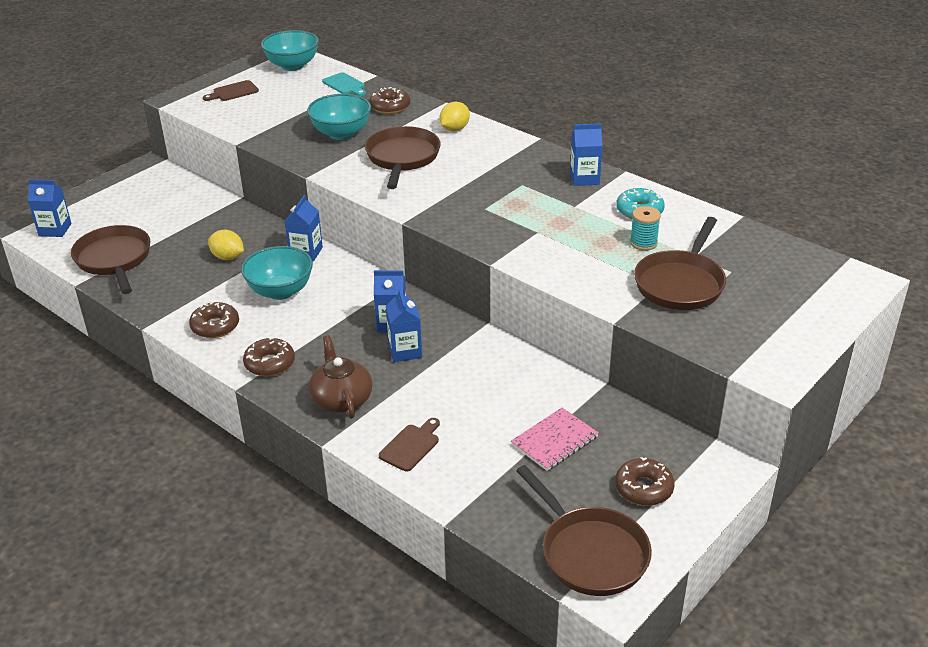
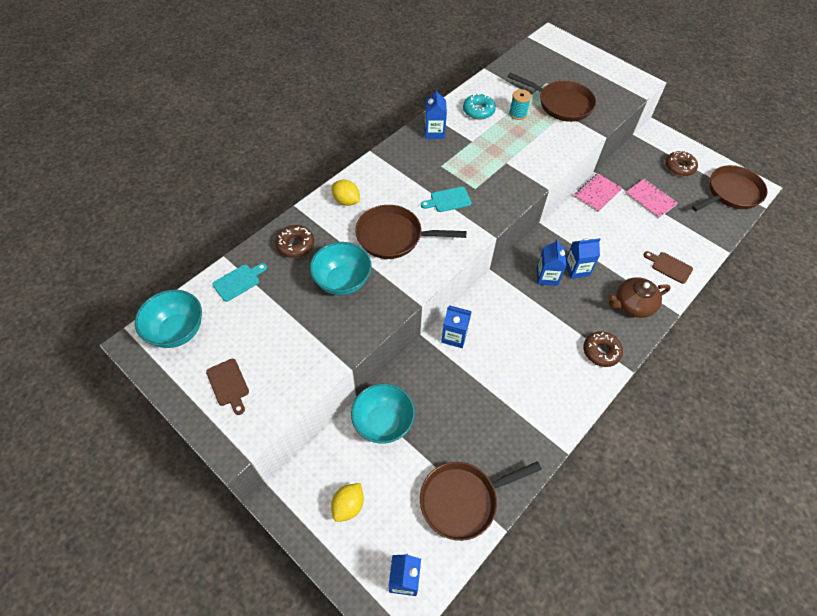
camera: 90 degrees left, 20 degrees up
(215, 326) = (559, 395): brown donut -> none
(228, 257) = (460, 397): yellow lemon -> yellow lemon (348, 506)
(280, 291) = (510, 351): turquoise bowl -> turquoise bowl (383, 422)
(462, 190) = (448, 200): none -> turquoise cutting board
(557, 381) = (597, 193): none -> pink notebook

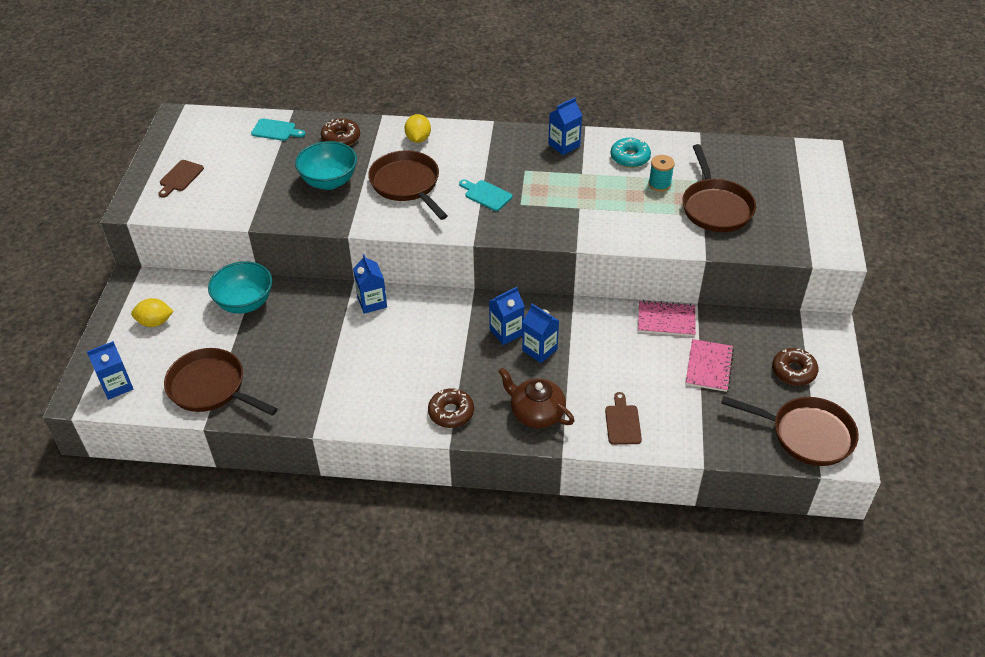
camera: 55 degrees right, 10 degrees down
(177, 331) = (204, 128): turquoise bowl -> none

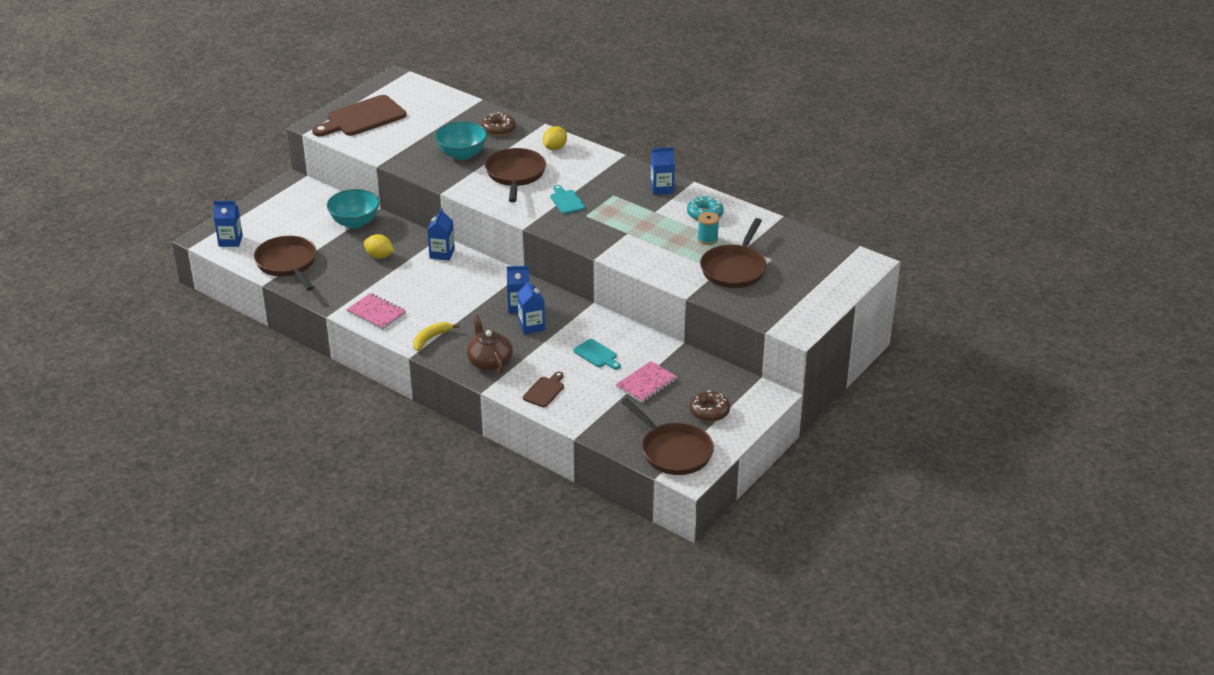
camera: 30 degrees right, 10 degrees down
(155, 322) = (286, 212): yellow lemon -> yellow lemon (379, 256)
(180, 177) = (362, 118): brown cutting board -> brown cutting board, size x2.04
(276, 130) = (457, 109): turquoise cutting board -> turquoise cutting board (597, 355)
(451, 412) = (431, 338): brown donut -> yellow banana
(666, 320) = (647, 343): pink notebook -> pink notebook (376, 313)

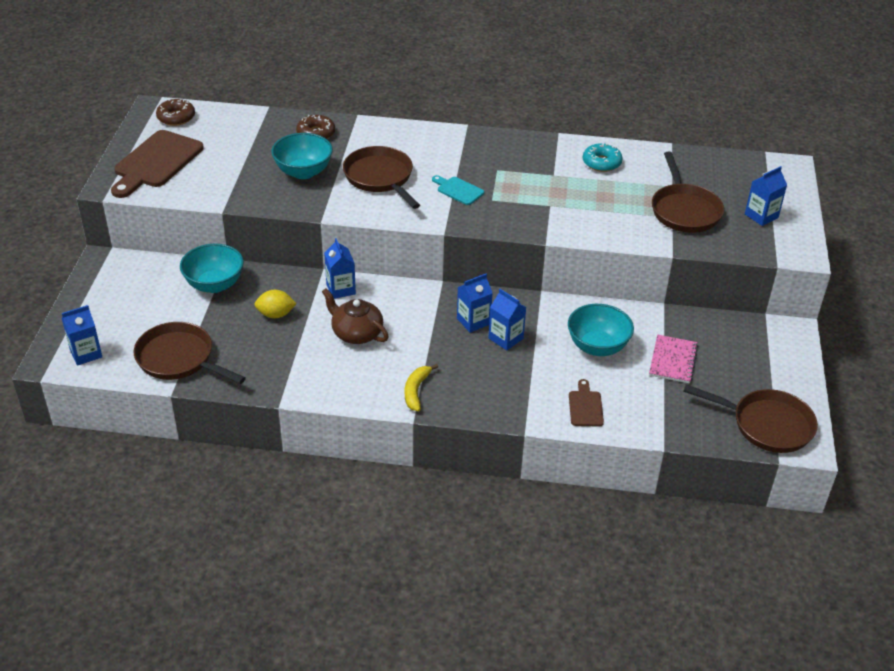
camera: 30 degrees left, 5 degrees up
(376, 313) = (331, 382): pink notebook -> none
(489, 361) = (500, 394): brown teapot -> brown teapot (356, 333)
(555, 148) = (392, 137): yellow lemon -> none
(597, 355) = (597, 346): turquoise cutting board -> turquoise bowl
(662, 188) = (536, 149): blue carton -> blue carton (761, 216)
(707, 239) = (630, 188): turquoise spool -> none
(709, 411) = (756, 368): brown donut -> brown donut (176, 117)

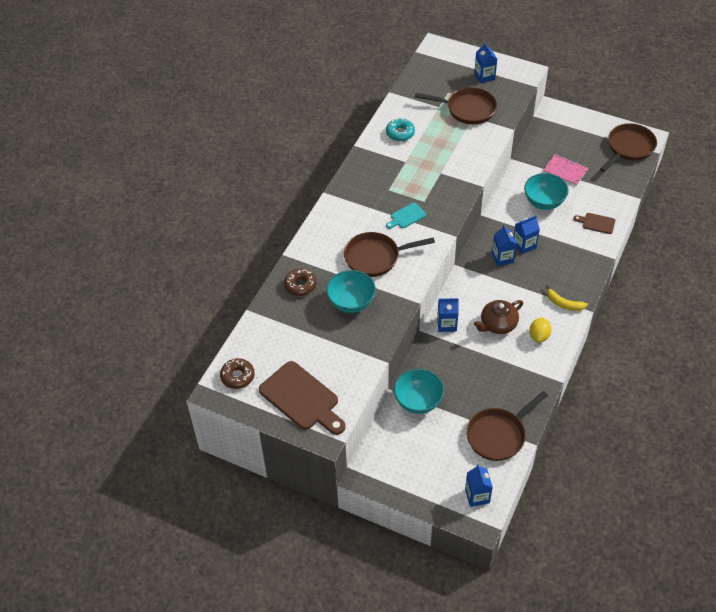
camera: 70 degrees left, 10 degrees up
(276, 314) = (464, 368): yellow lemon -> yellow lemon (539, 336)

